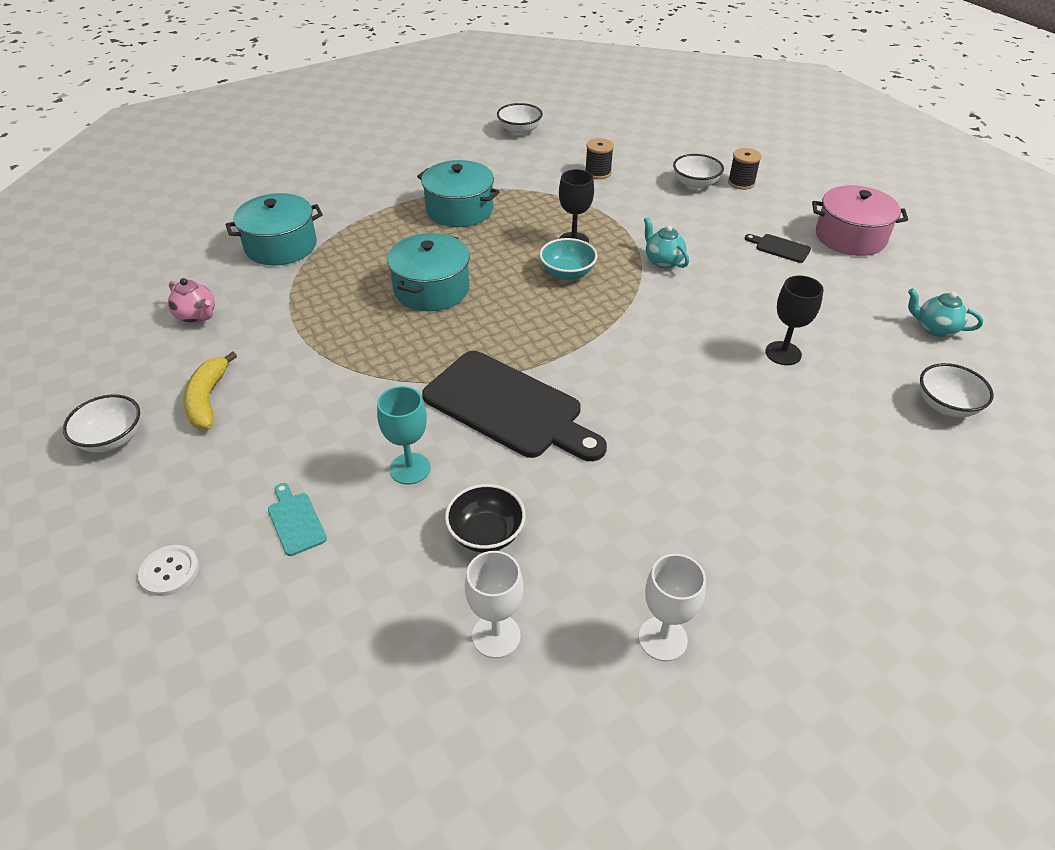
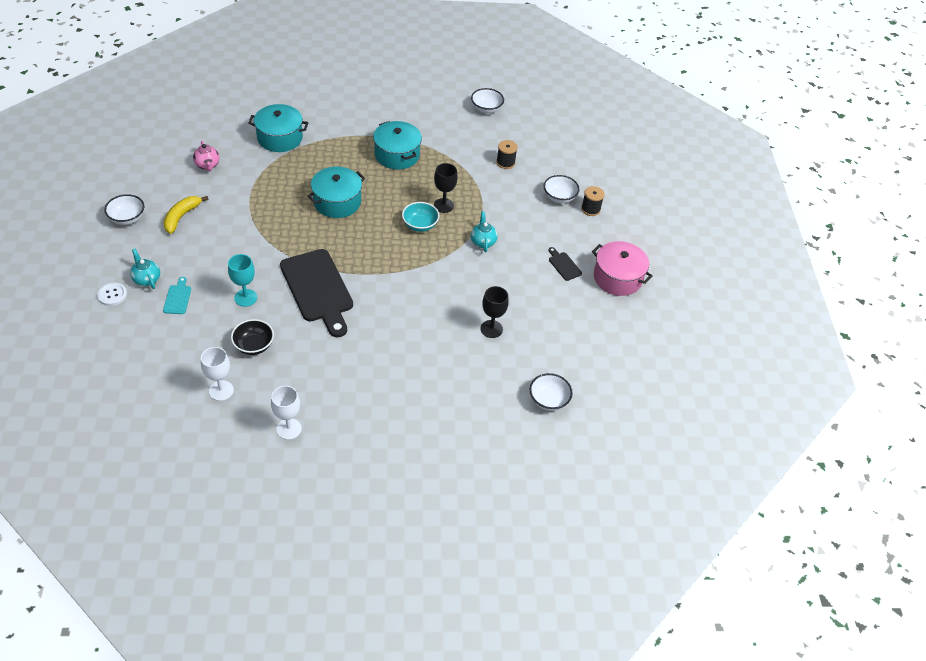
camera: 25 degrees right, 5 degrees up
(935, 329) = (598, 357): turquoise teapot -> turquoise teapot (147, 279)

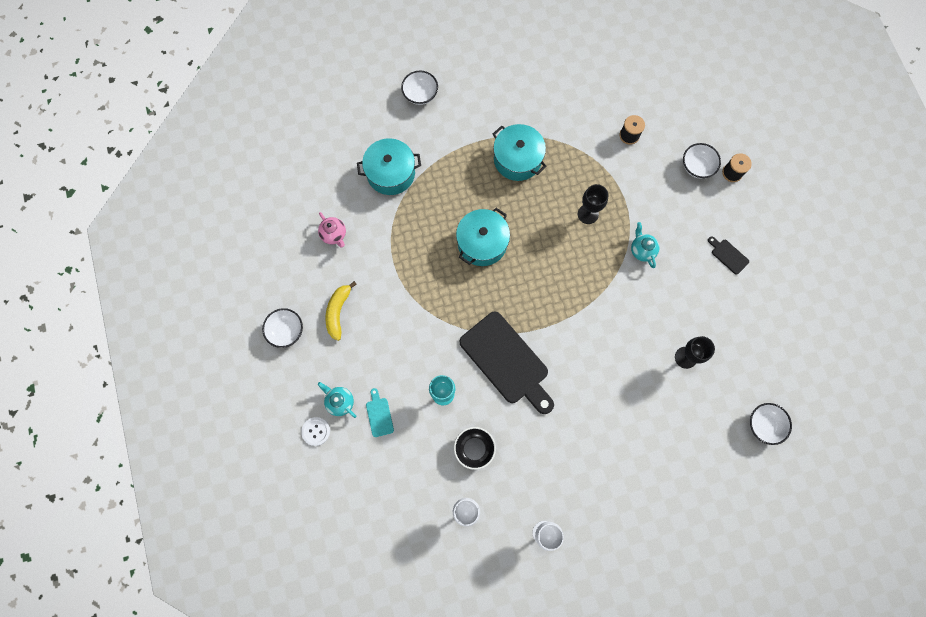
camera: 10 degrees left, 25 degrees up
(420, 225) = (574, 248): turquoise bowl -> none
(486, 109) = (585, 64): white bowl -> white bowl (420, 94)
(617, 278) = (783, 255): pink pot -> none

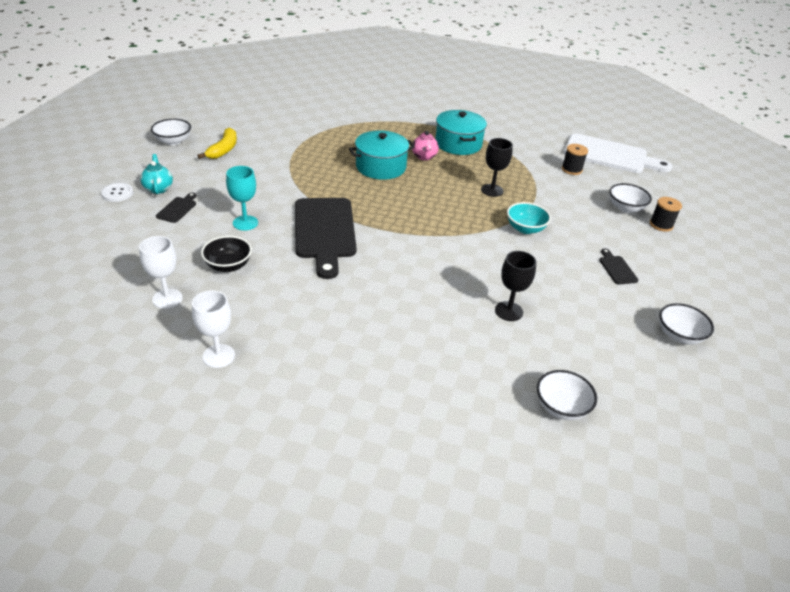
camera: 30 degrees right, 35 degrees down
(334, 235) = (271, 119): pink teapot -> pink teapot (424, 157)
(338, 312) = (223, 149): yellow banana -> yellow banana turned 150 degrees clockwise
(379, 415) = (177, 209): turquoise cutting board -> black cutting board
(391, 173) = (349, 113): turquoise pot -> none
(420, 94) = (414, 94): white bowl -> white bowl (679, 335)
(642, 250) = (525, 229): turquoise teapot -> turquoise bowl
(646, 88) = (610, 155): none -> white cutting board

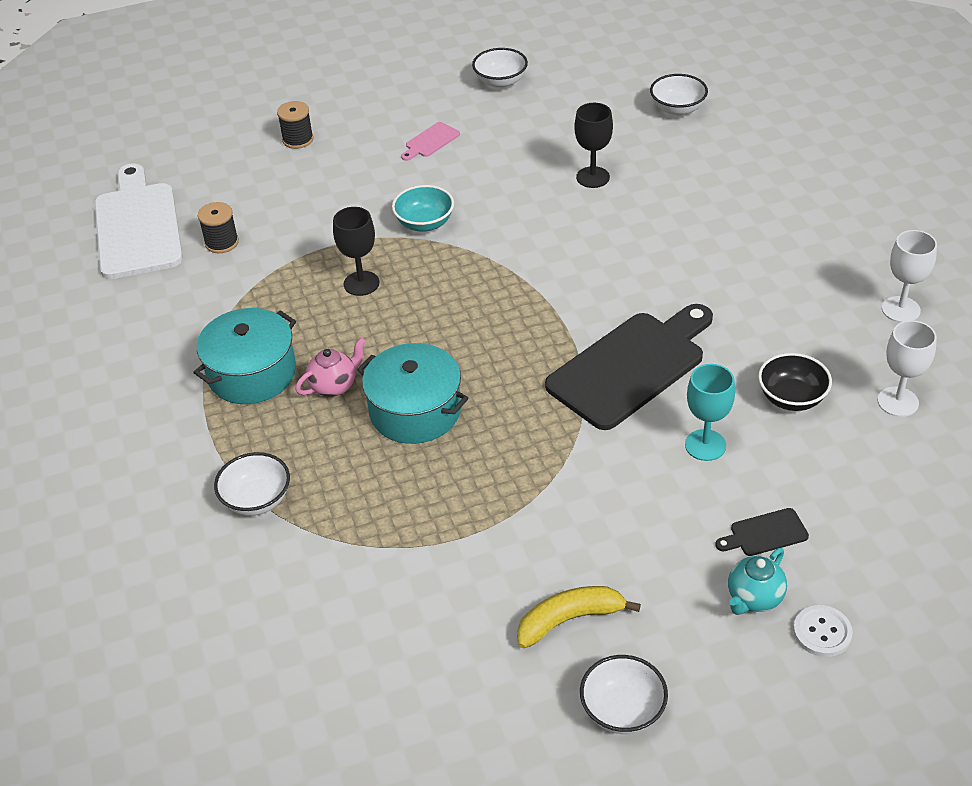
camera: 120 degrees left, 5 degrees up
(617, 268) = (430, 141): black cutting board -> pink cutting board
(625, 208) = (285, 172): white bowl -> white bowl (257, 500)

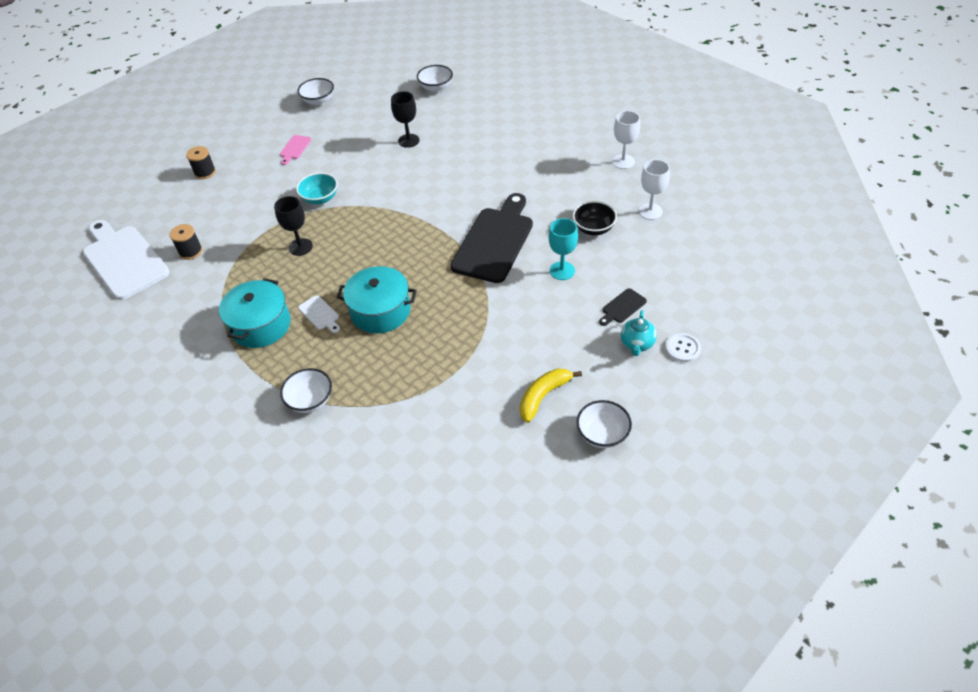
camera: 25 degrees left, 5 degrees up
(334, 386) = (320, 314): pink teapot -> white cutting board

